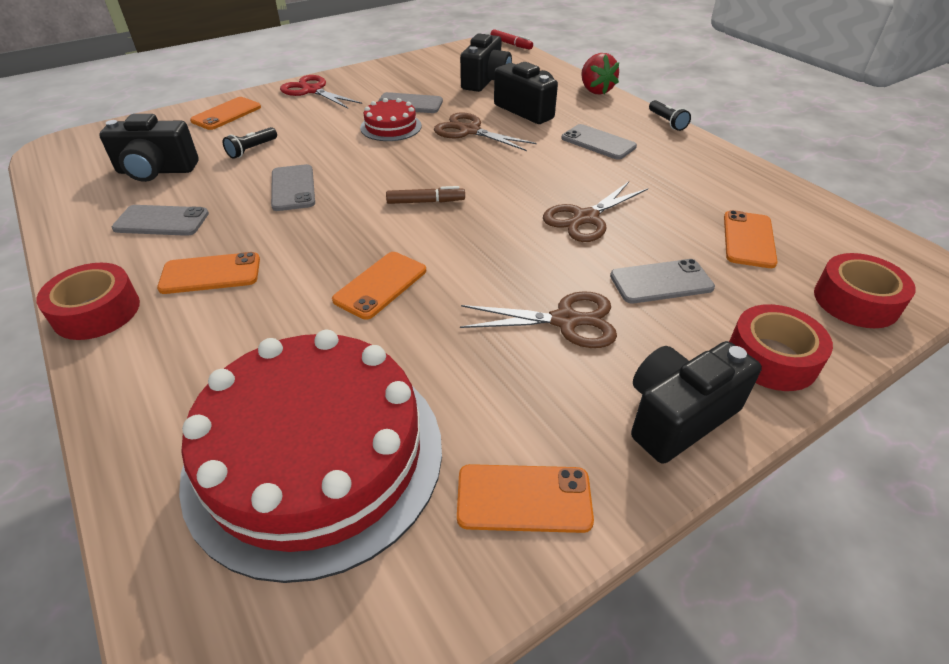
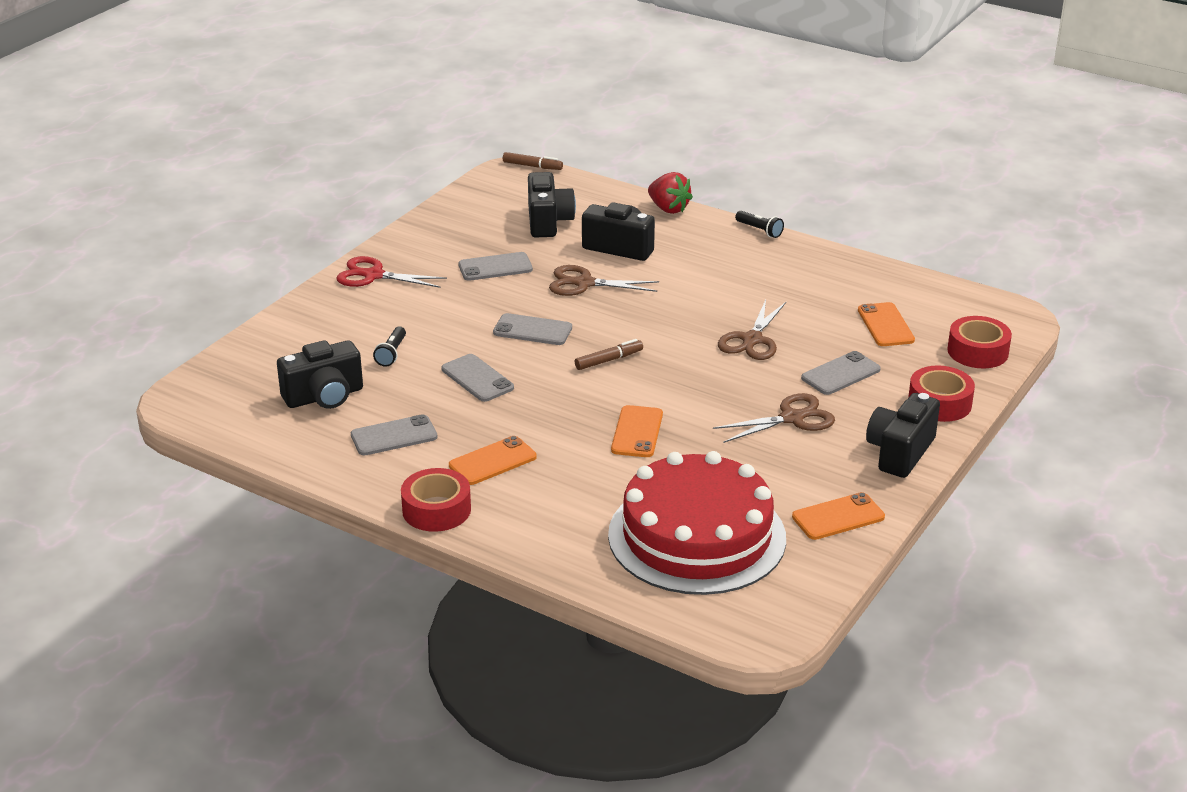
camera: 25 degrees left, 10 degrees down
(226, 114) = (314, 324): orange phone -> none
(391, 127) = (503, 297): red cake -> none
(511, 44) = (532, 166): red marker -> brown marker
(598, 142) = (712, 267): grey phone -> grey phone (532, 330)

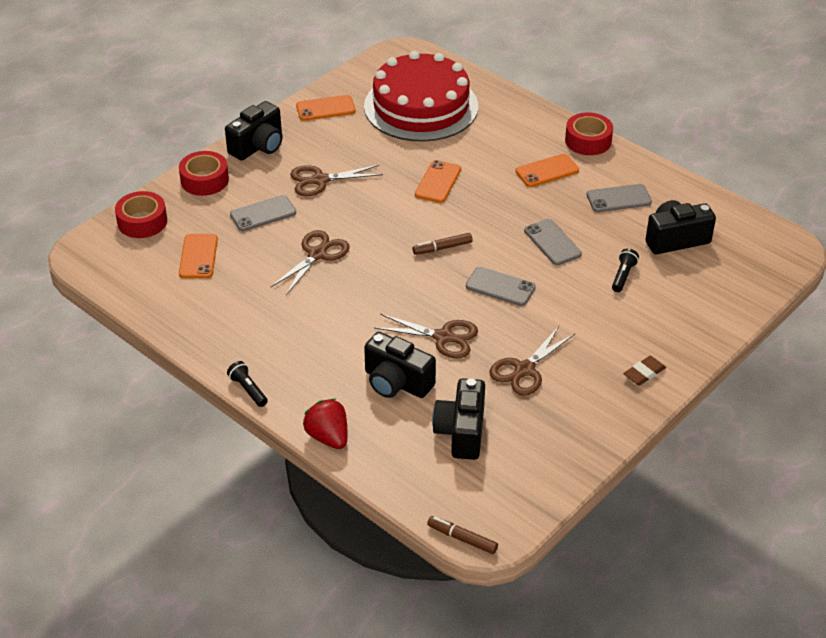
camera: 170 degrees left, 10 degrees up
(373, 275) = (644, 373): red scissors -> brown eraser
(495, 267) = (525, 370): grey phone -> brown scissors

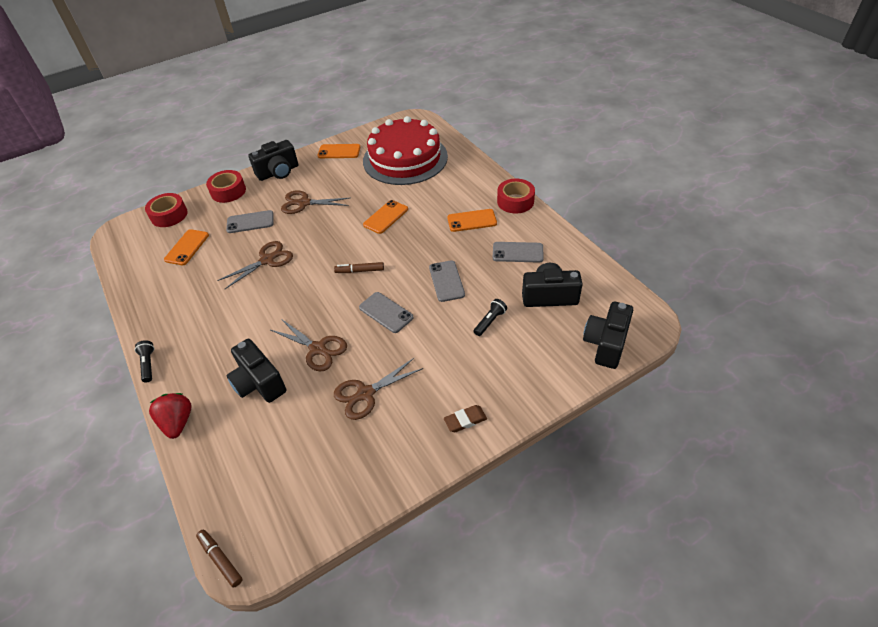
camera: 20 degrees right, 5 degrees up
(461, 432) = (282, 444): black camera -> black camera (606, 344)

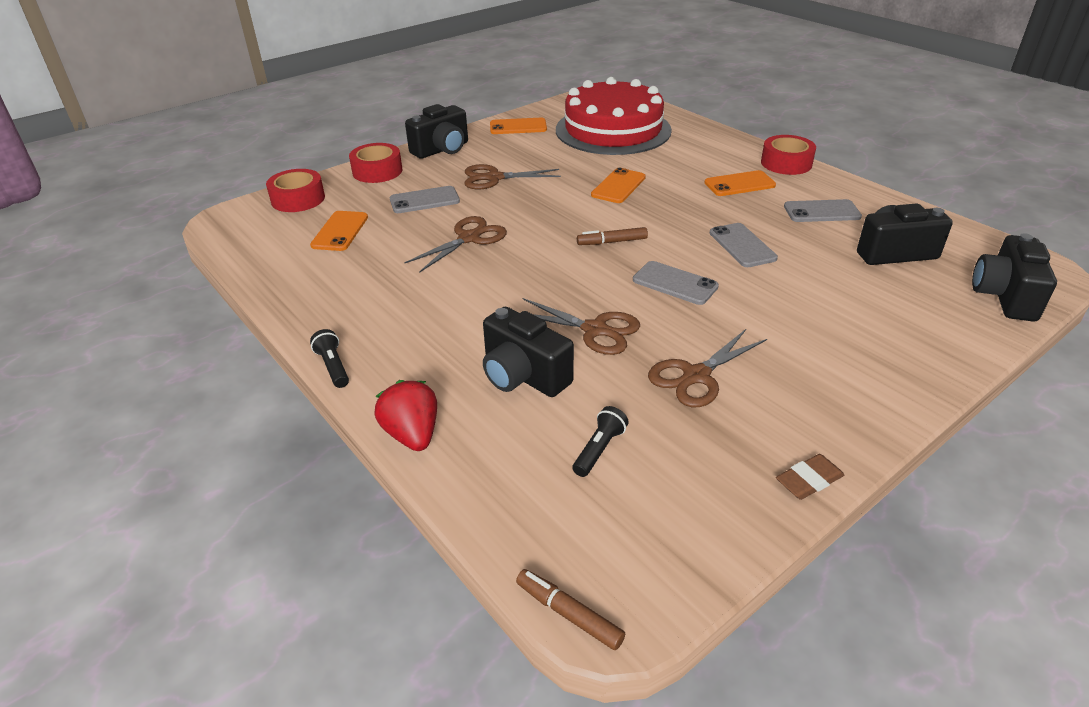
camera: 10 degrees left, 10 degrees down
(465, 420) = (864, 395): brown eraser -> brown eraser (809, 480)
(490, 321) = (829, 283): black flashlight -> black flashlight (599, 449)

